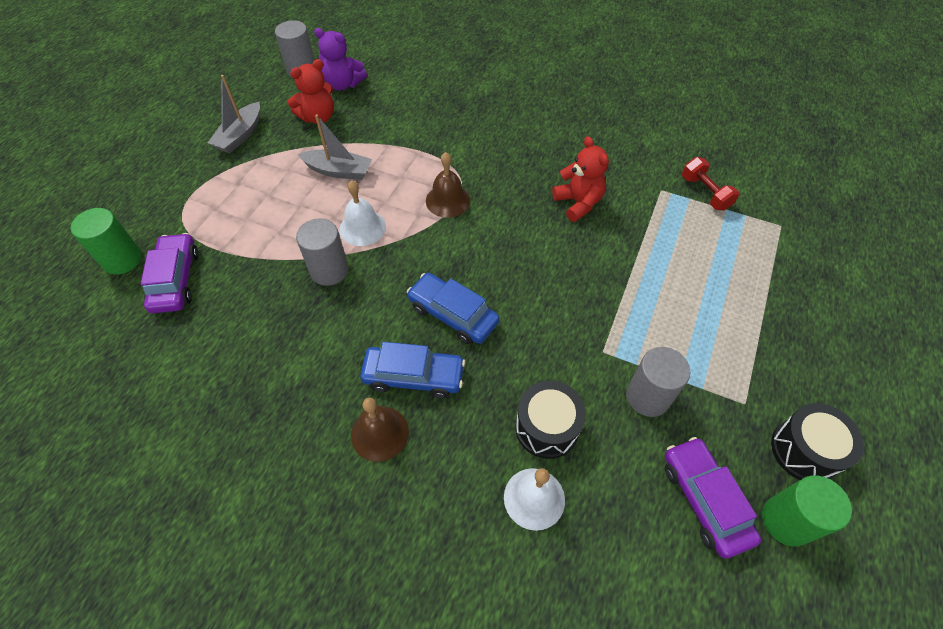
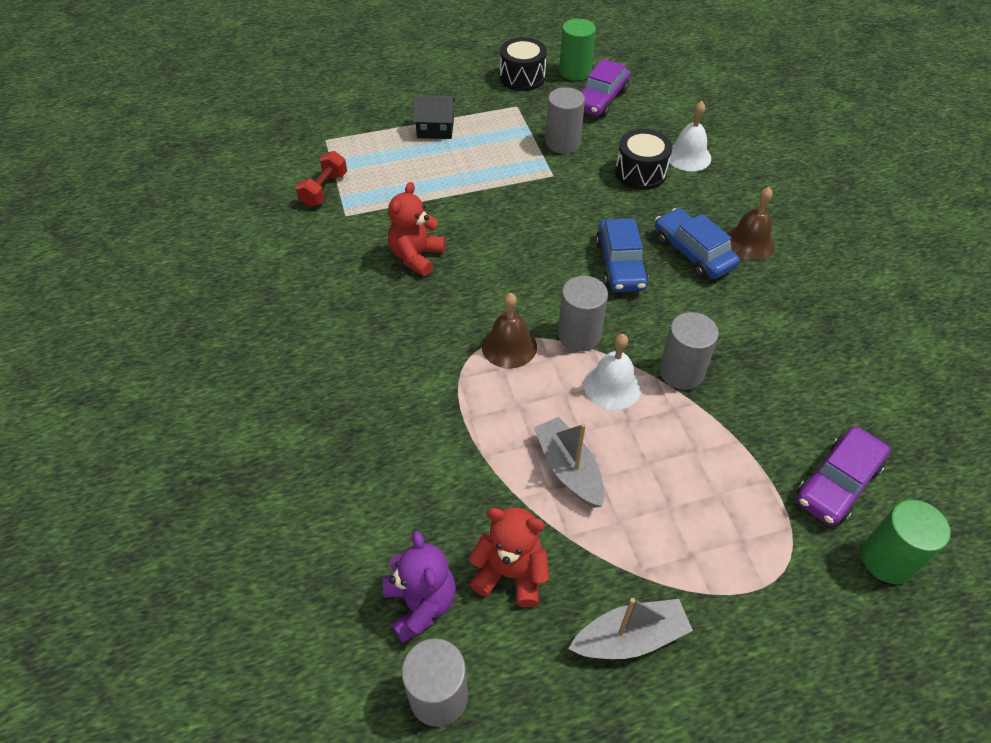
camera: 130 degrees left, 5 degrees down
(417, 240) = (579, 335): none -> grey cylinder
(745, 308) = (435, 129): none -> black house

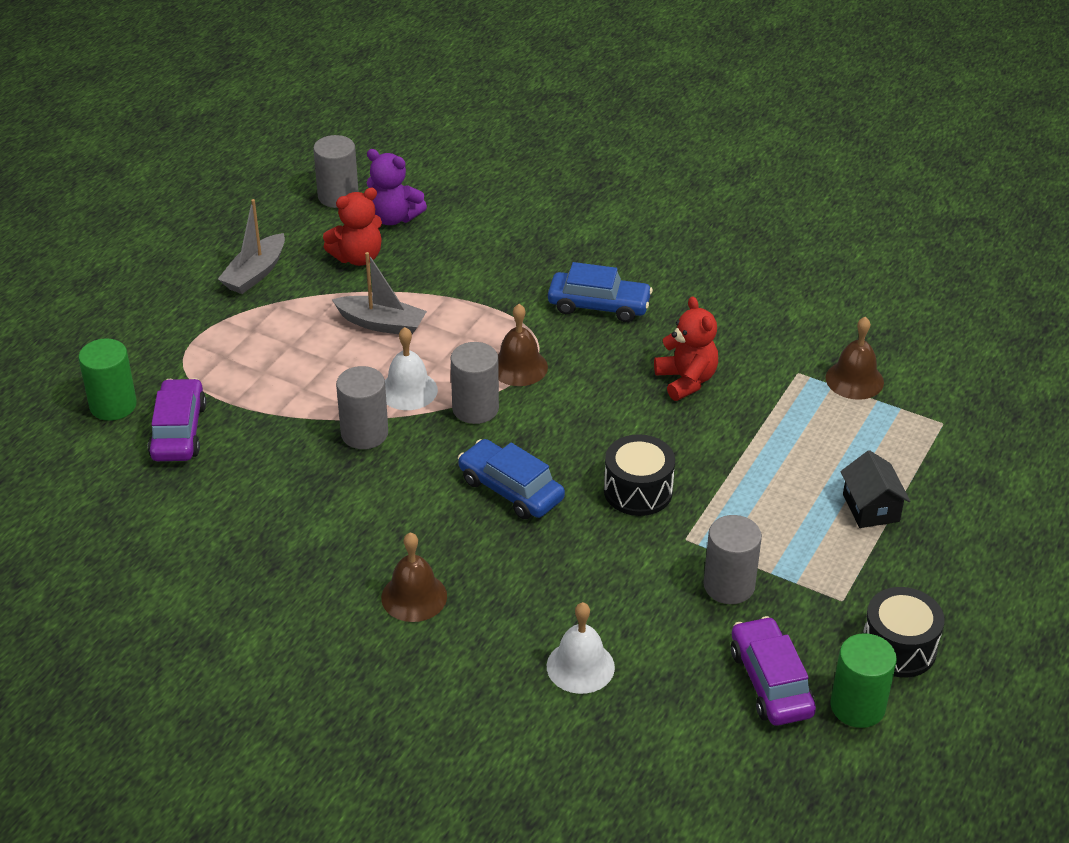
camera: 135 degrees right, 10 degrees down
(324, 189) = (854, 380): red dumbbell -> brown bell
(435, 129) = (871, 508): black house -> black house turned 60 degrees counterclockwise
(640, 173) = (605, 605): black drum -> black drum (638, 491)
(693, 252) = (457, 547): blue car -> blue car (599, 305)

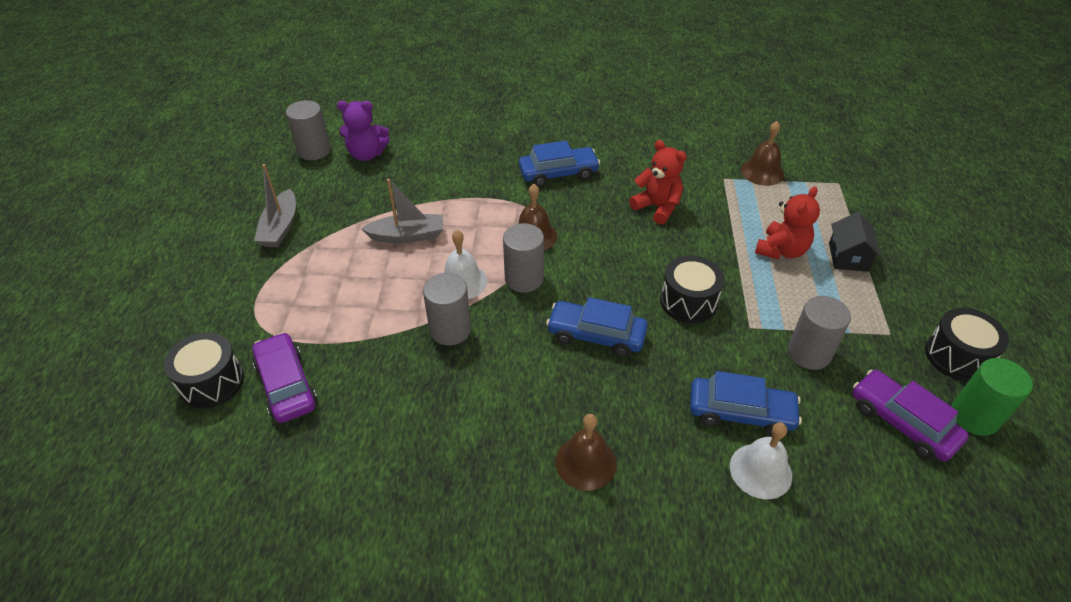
camera: 25 degrees left, 5 degrees up
(113, 405) = (212, 382): green cylinder -> black drum
(358, 257) = (357, 191): red teddy bear -> red teddy bear (781, 250)
(604, 611) = (740, 412): none -> blue car
(871, 508) = (848, 257): black house -> black house turned 45 degrees clockwise

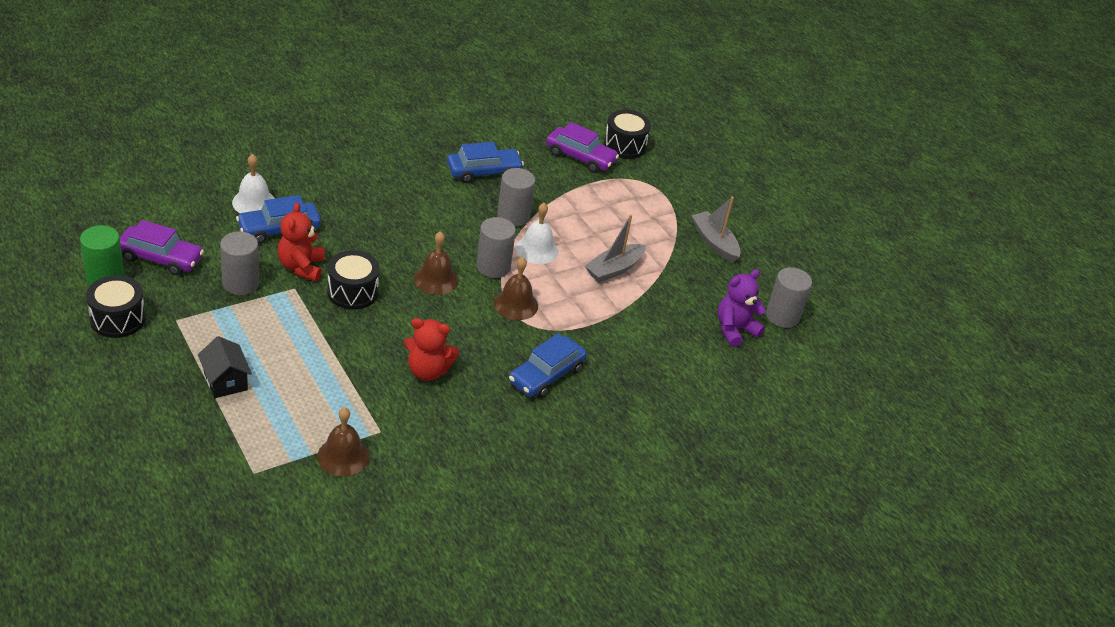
camera: 140 degrees right, 5 degrees down
(585, 462) = (366, 175): brown bell -> brown bell (436, 279)
(596, 335) = (408, 245): blue car -> blue car (484, 172)
(781, 250) = (291, 366): red teddy bear -> red teddy bear (301, 267)

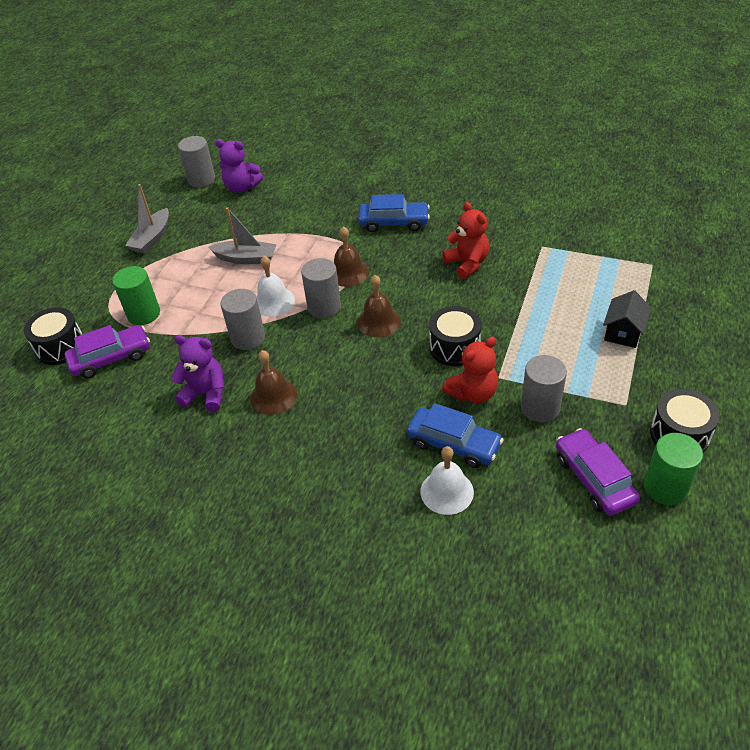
camera: 120 degrees left, 5 degrees up
(343, 456) = (582, 245): brown bell -> brown bell (273, 396)
(484, 172) = (206, 394): blue car -> purple teddy bear
(580, 157) = (111, 358): purple car -> purple car turned 75 degrees clockwise
(612, 191) = (143, 314): none -> green cylinder

